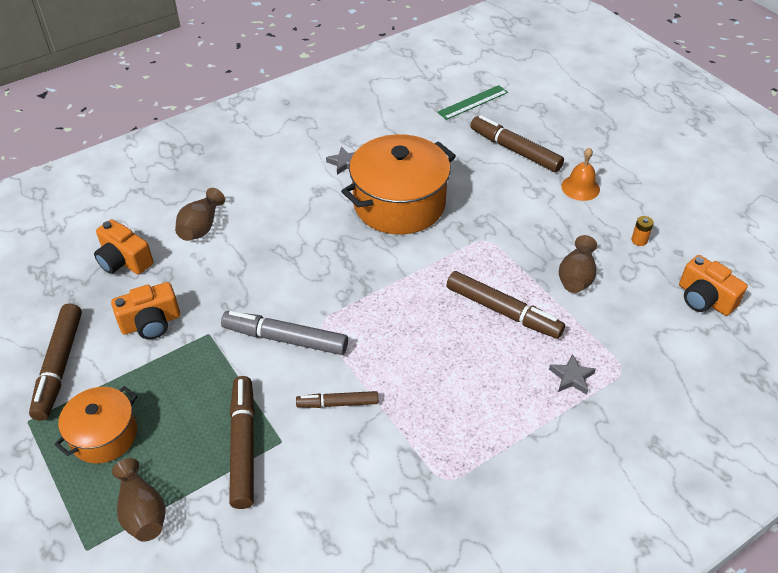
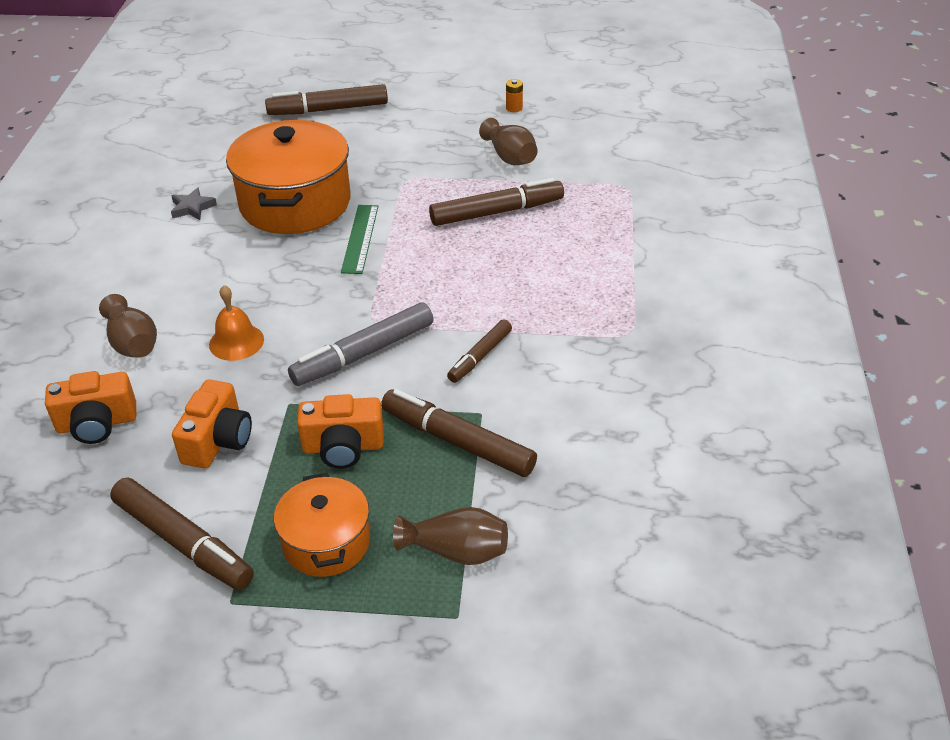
camera: 50 degrees left, 5 degrees down
(473, 102) = (234, 98): green ruler -> green ruler (360, 238)
(571, 377) = (605, 214): grey star -> none
(580, 187) = (420, 102): orange bell -> orange bell (236, 342)
(704, 299) = (608, 113): orange camera -> orange camera (343, 447)

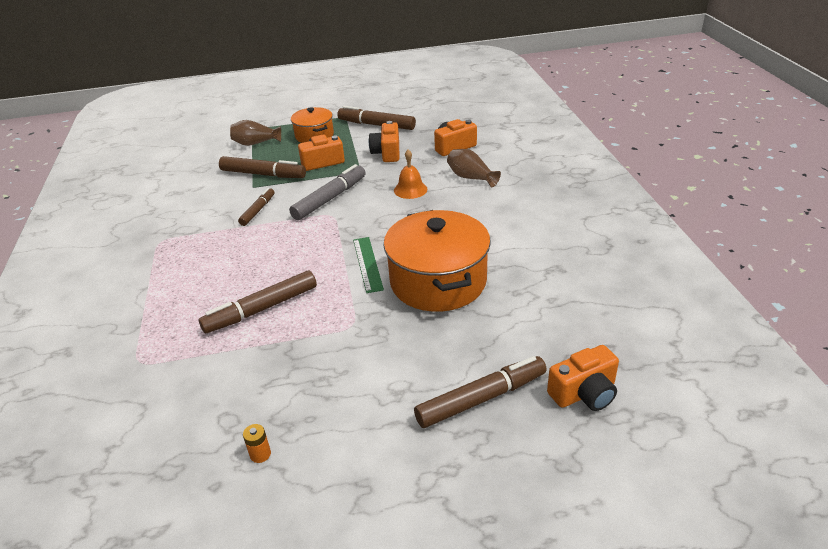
camera: 165 degrees right, 5 degrees down
(192, 208) = (518, 260): grey star -> none
(248, 100) = (584, 393): none -> orange camera
(510, 157) = (257, 374): brown vase -> none

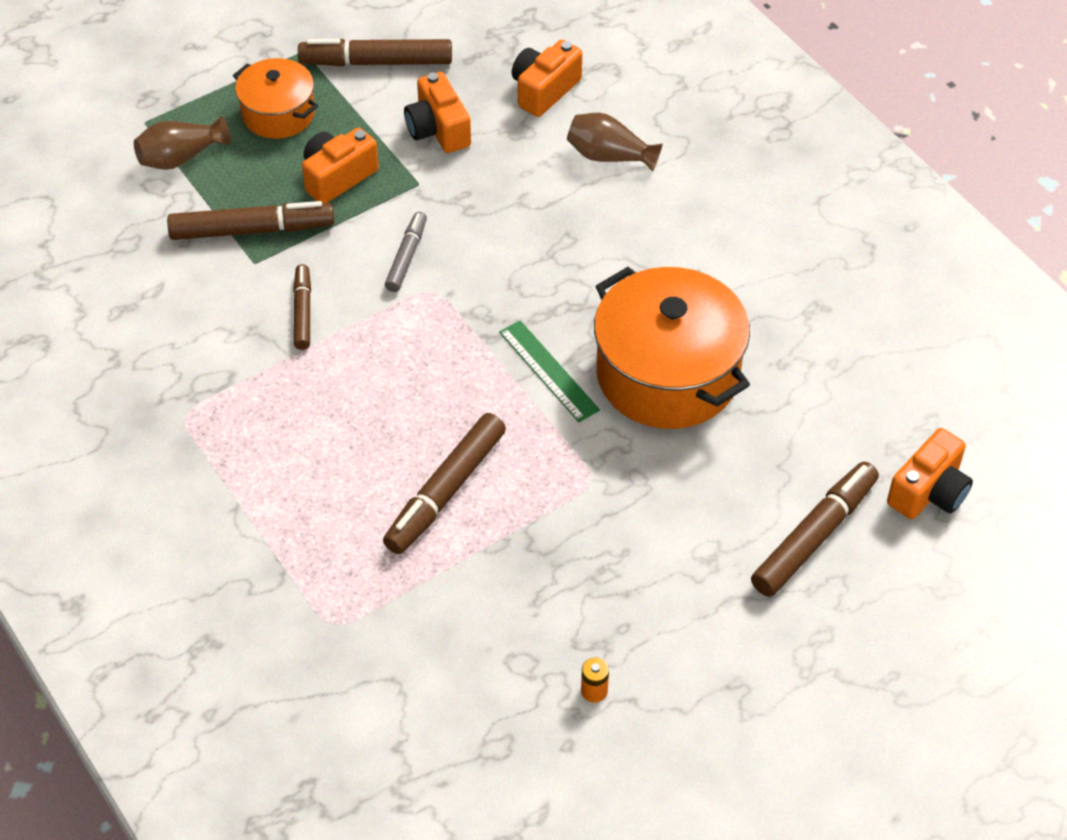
camera: 25 degrees left, 15 degrees up
(330, 198) = (406, 257): grey marker -> grey marker, size x0.60
(410, 189) = (527, 205): orange bell -> none

